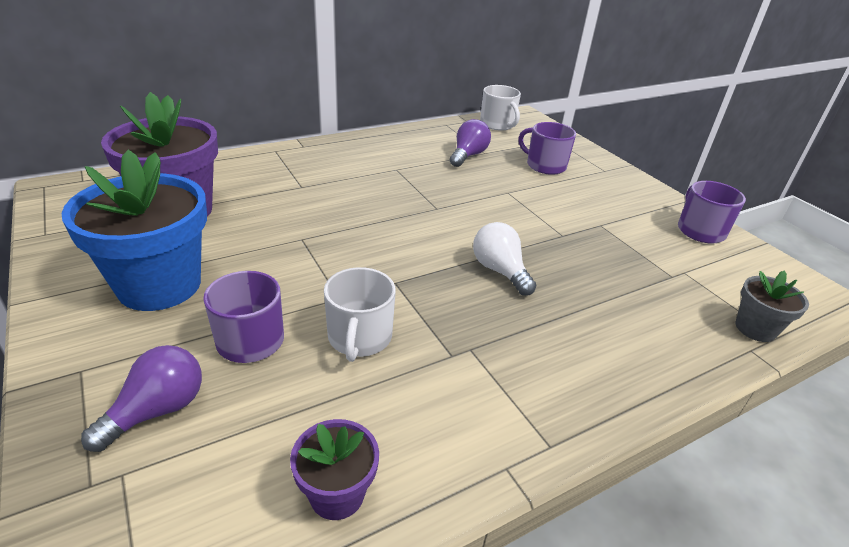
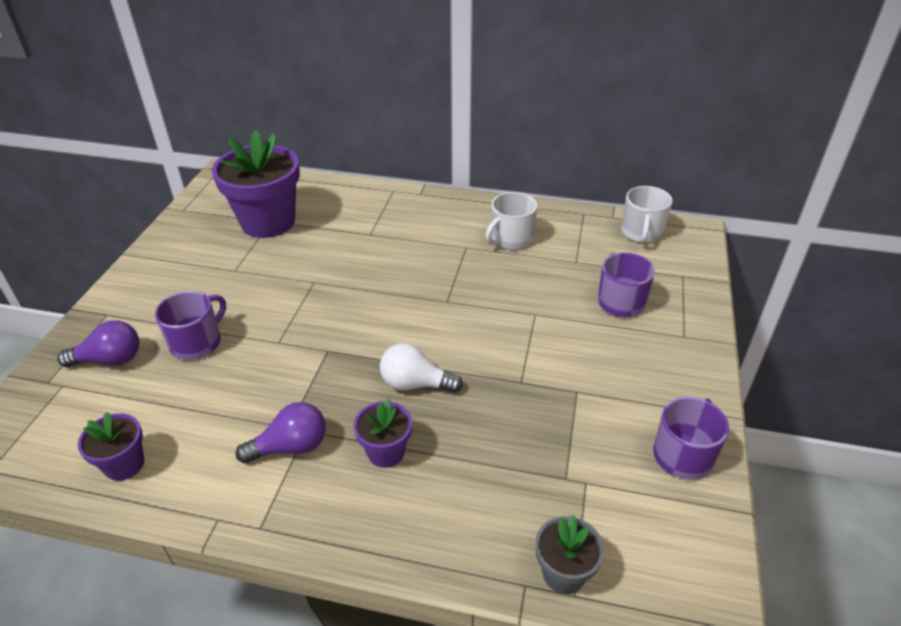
camera: 45 degrees right, 5 degrees up
(159, 285) = (196, 277): blue flower pot -> none
(359, 337) = (253, 378): white mug -> white mug (511, 239)
(468, 155) = (554, 258): purple light bulb -> purple light bulb (291, 447)
(500, 271) = (415, 384): white light bulb -> white light bulb turned 90 degrees counterclockwise
(552, 326) = (386, 452): none -> purple flower pot

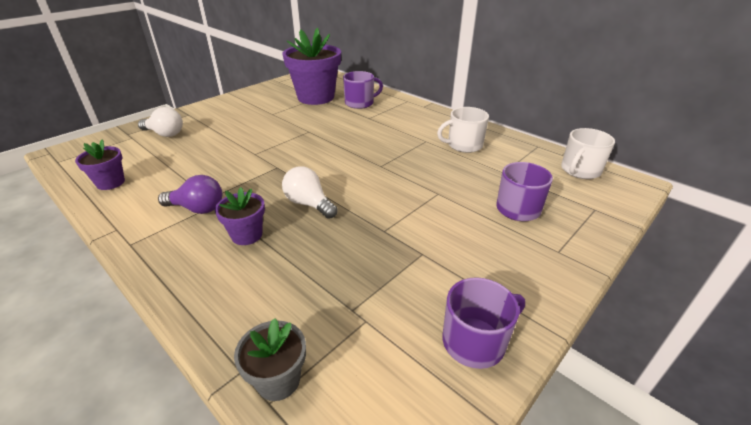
camera: 30 degrees right, 5 degrees down
(110, 360) = (165, 134): purple light bulb -> white light bulb
(197, 342) = (213, 140): purple mug -> purple mug (360, 103)

